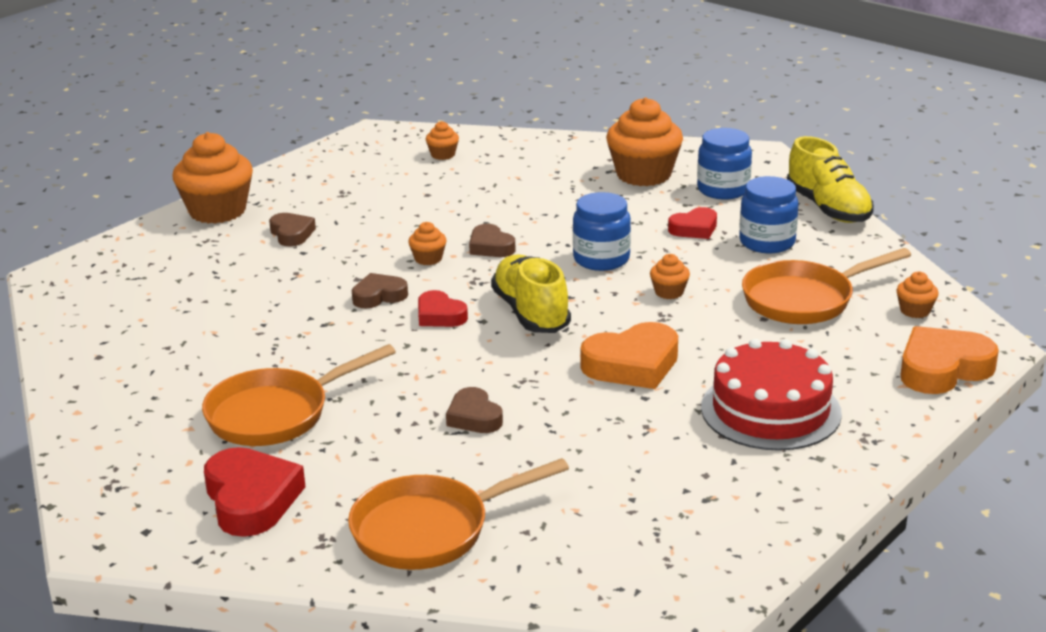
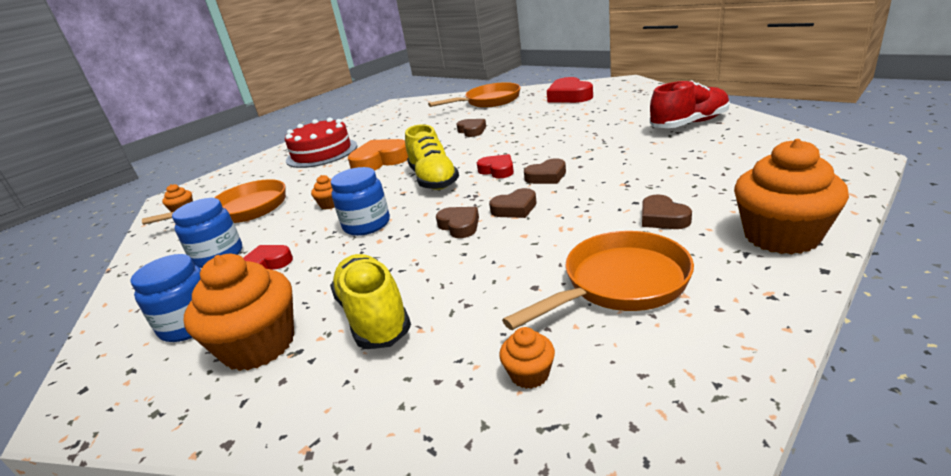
camera: 175 degrees left, 0 degrees up
(137, 360) = (689, 124): none -> red shoe
(276, 414) = (578, 118): orange pan -> orange pan (619, 284)
(428, 259) = (515, 208): orange cupcake -> brown heart
(828, 208) = (119, 303): yellow shoe -> yellow shoe (374, 316)
(943, 369) = (214, 181): orange heart -> none

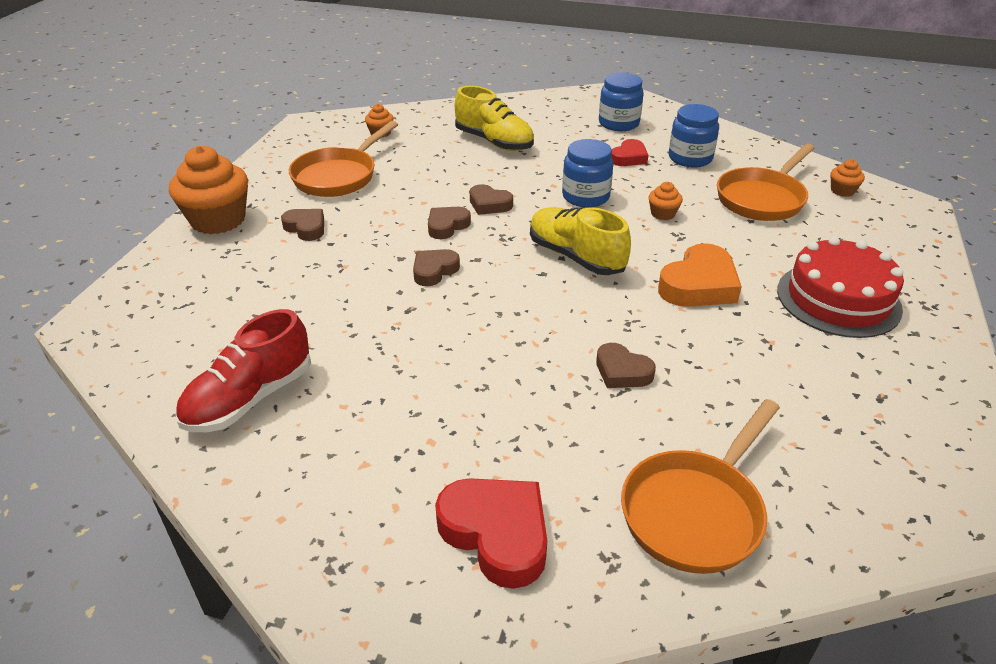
camera: 150 degrees right, 10 degrees up
(259, 345) = (551, 122): orange cupcake -> none
(497, 170) = (503, 277): red heart -> none

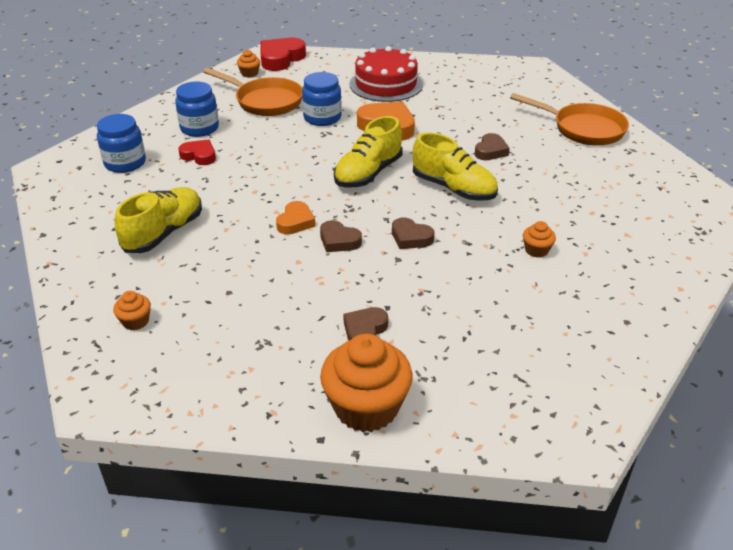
camera: 100 degrees left, 0 degrees up
(250, 398) = (606, 299): red shoe -> none
(339, 176) = (250, 332): orange pan -> none
(489, 204) = (295, 222): brown heart -> orange heart
(497, 534) = (640, 182): red heart -> red heart (281, 59)
(527, 318) = (453, 188): none -> yellow shoe
(585, 197) = (274, 174): blue jar -> blue jar (322, 118)
(663, 214) = (296, 139): orange cupcake -> orange cupcake (536, 250)

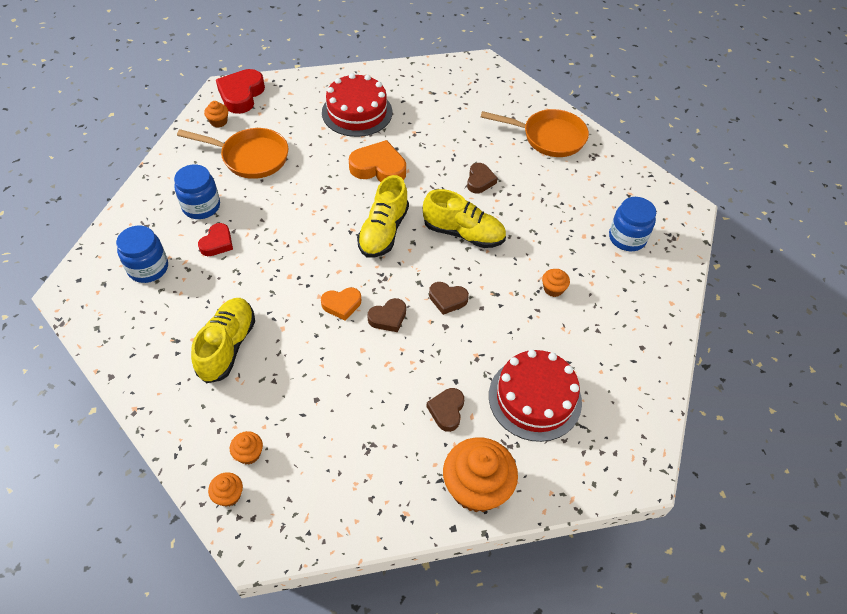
camera: 20 degrees left, 15 degrees up
(96, 351) = (228, 495): none -> orange cupcake
(199, 156) = (217, 243): red heart -> red heart turned 105 degrees clockwise
(295, 222) = (342, 305): orange heart -> orange heart turned 75 degrees clockwise
(322, 118) = (314, 169): blue jar -> blue jar (627, 238)
(339, 241) = (388, 318): brown heart -> brown heart turned 45 degrees counterclockwise
(473, 341) = (535, 398): none -> red cake

